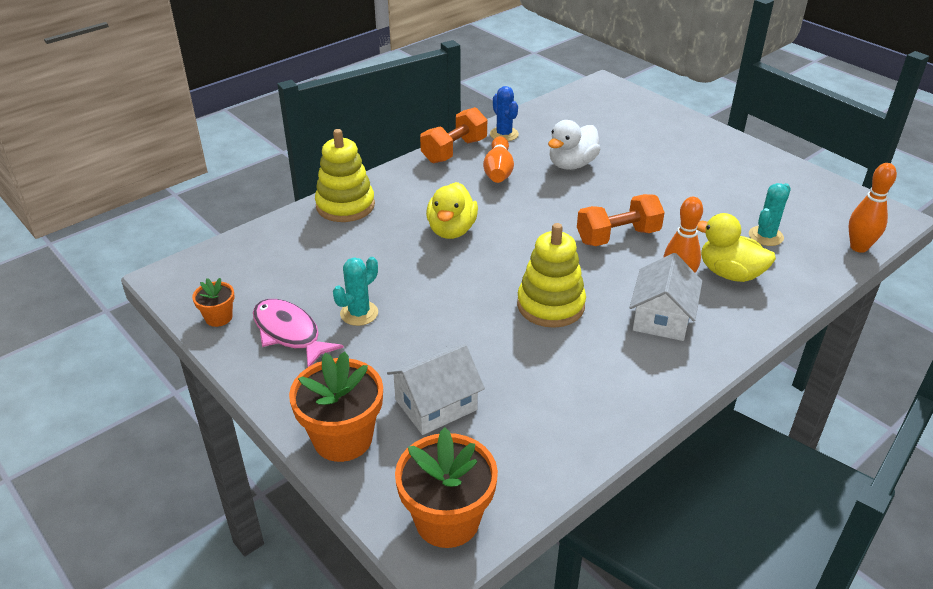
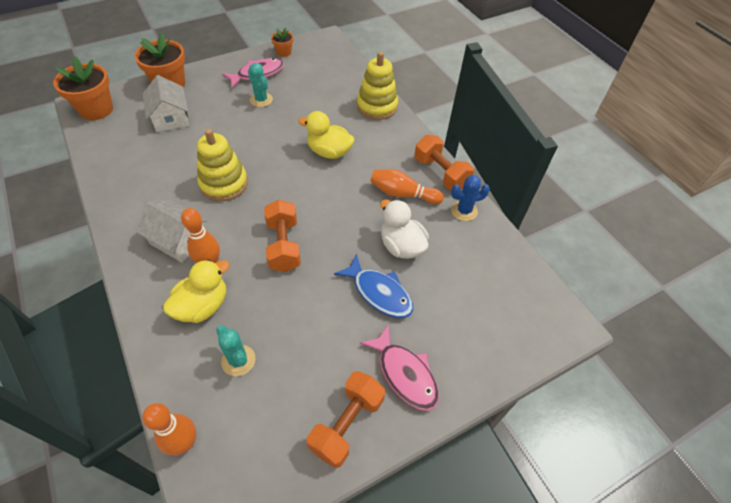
camera: 100 degrees right, 15 degrees up
(635, 170) = (379, 293): none -> blue fish
(705, 150) = (404, 374): none -> pink fish
(769, 171) = (347, 424): none -> orange dumbbell

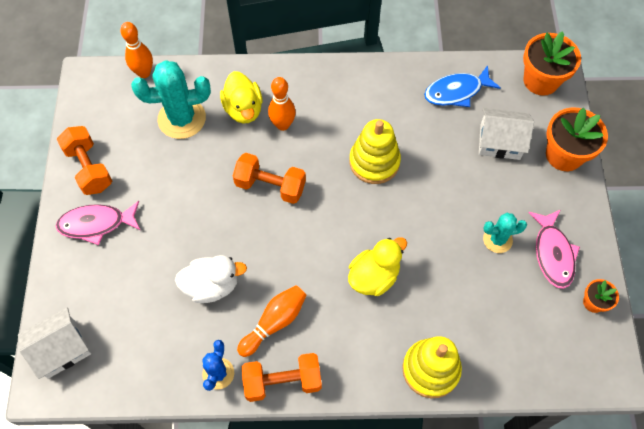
camera: 120 degrees right, 10 degrees up
(179, 240) = (321, 109): white house -> white house (61, 349)
(238, 360) = (182, 119): turquoise cactus -> turquoise cactus, size x1.77
(379, 293) = (176, 241): blue fish -> blue fish (456, 92)

